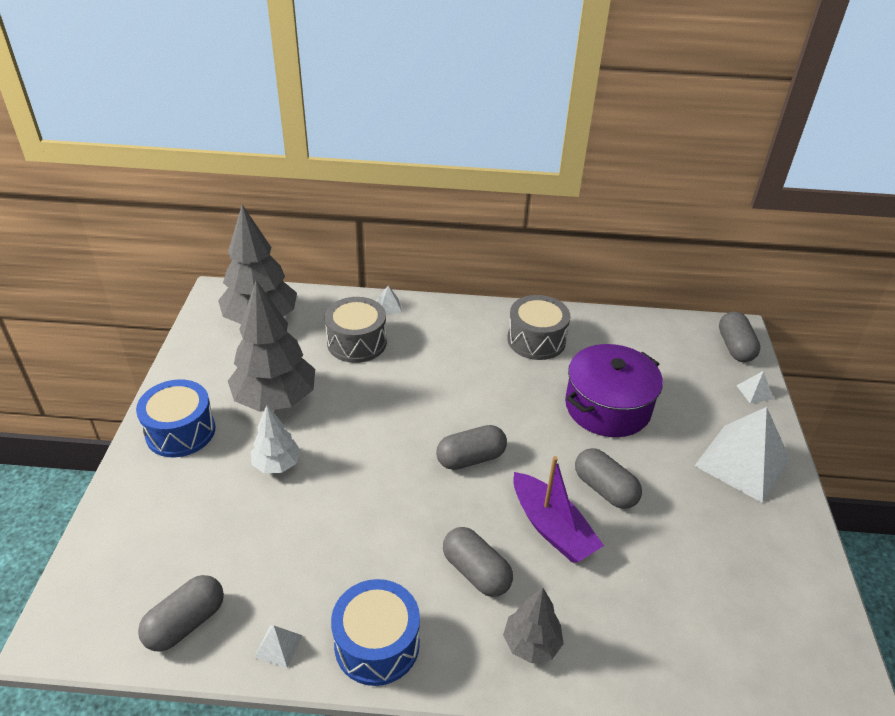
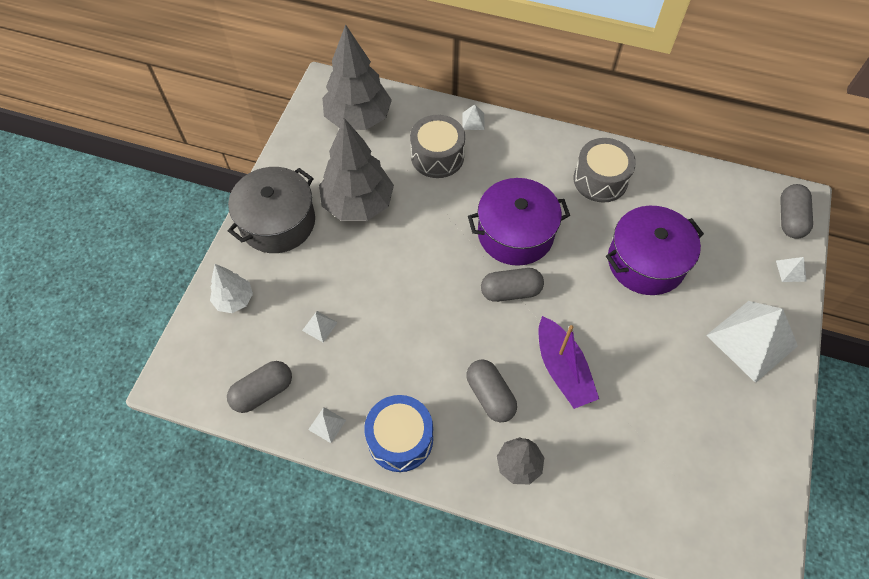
camera: 15 degrees right, 20 degrees up
(180, 431) = (277, 222): blue drum -> grey pot
(250, 533) = (320, 326): none -> white pyramid
(277, 464) = (350, 268): white tree -> white tree (234, 300)
(461, 402) = (515, 234): none -> purple pot
(604, 489) = (618, 342): grey capsule -> none

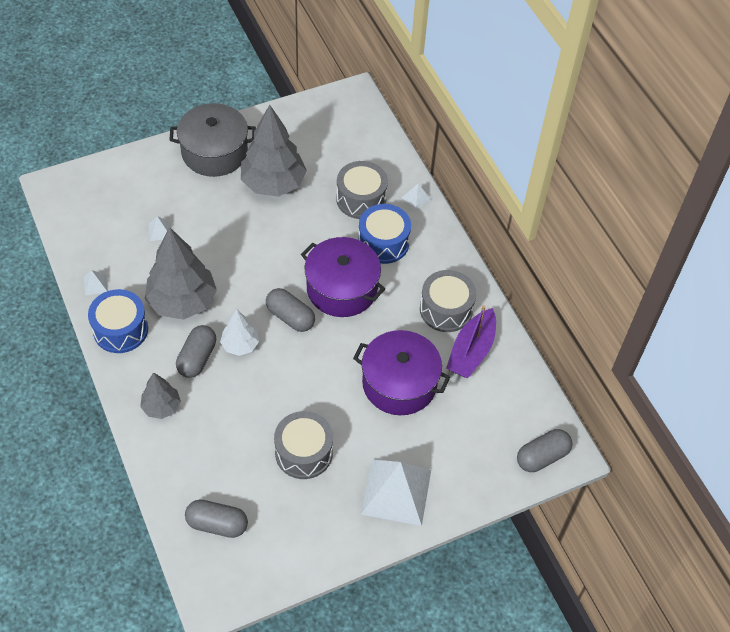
camera: 45 degrees right, 5 degrees down
(234, 300) = (136, 174): white tree -> white tree (240, 345)
(263, 392) = (87, 236): grey capsule -> grey capsule (217, 524)
(358, 118) = (345, 133): grey tree -> grey tree (182, 302)
(496, 173) = (383, 242): none -> blue drum
(562, 369) = (257, 387): purple boat -> purple boat (471, 351)
(660, 381) = (304, 452): none -> grey drum
(791, 270) = (489, 484): white pyramid -> none

